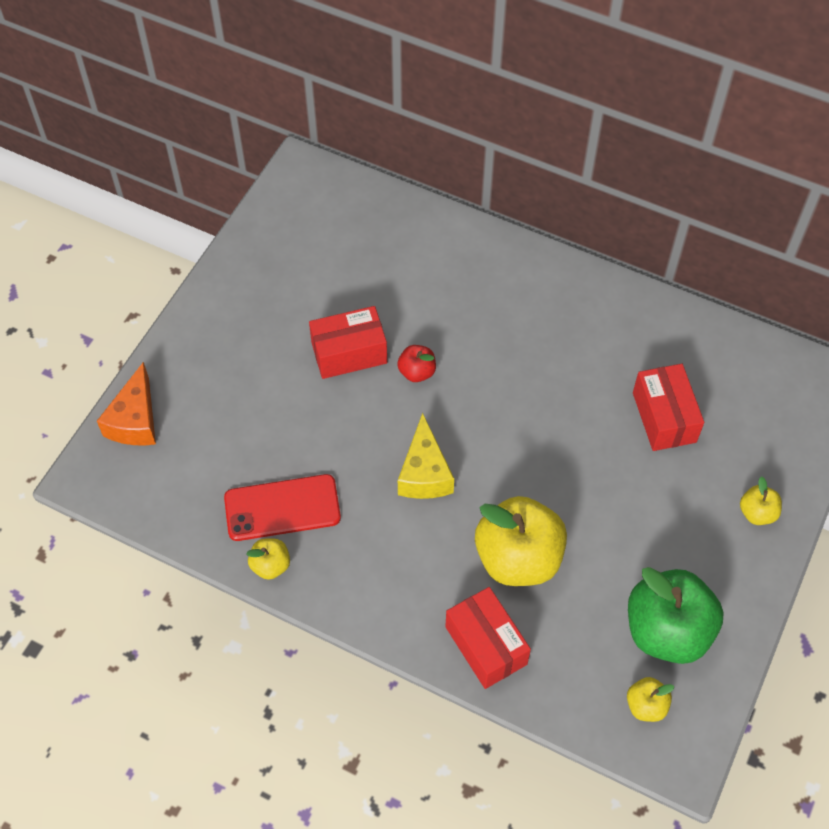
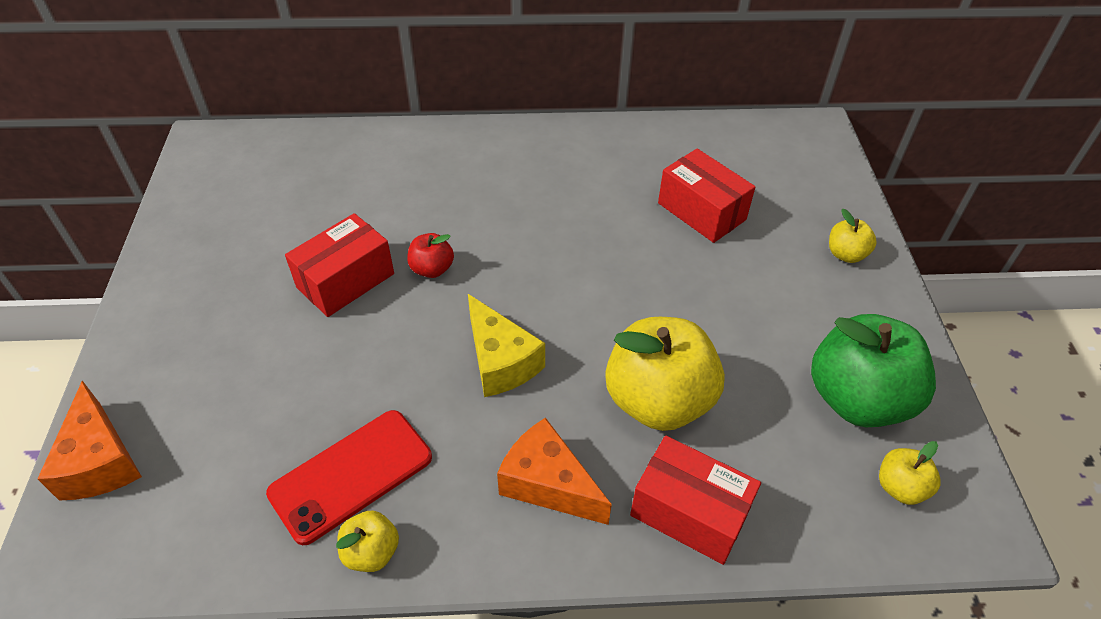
camera: 30 degrees left, 10 degrees down
(404, 578) = (548, 484): none -> orange cheese

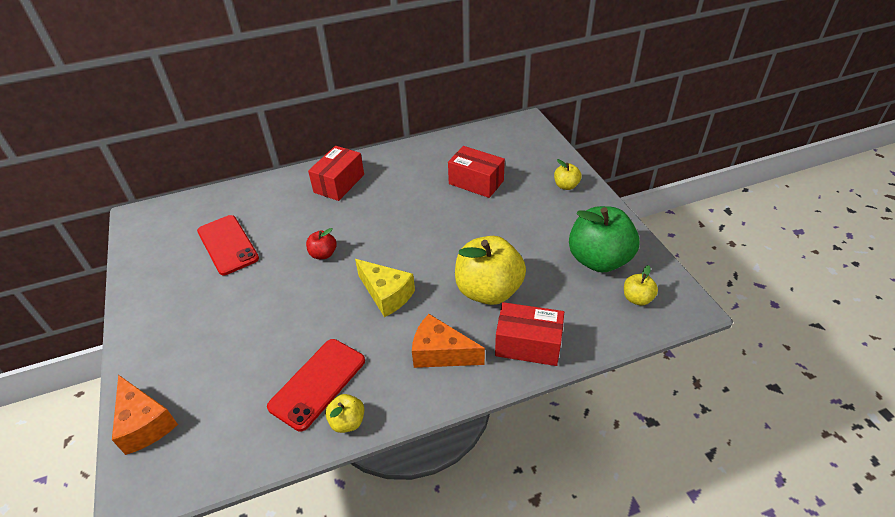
camera: 15 degrees left, 5 degrees down
(305, 217) = (227, 245): none -> red phone
(345, 280) = (269, 275): red box -> red box (339, 183)

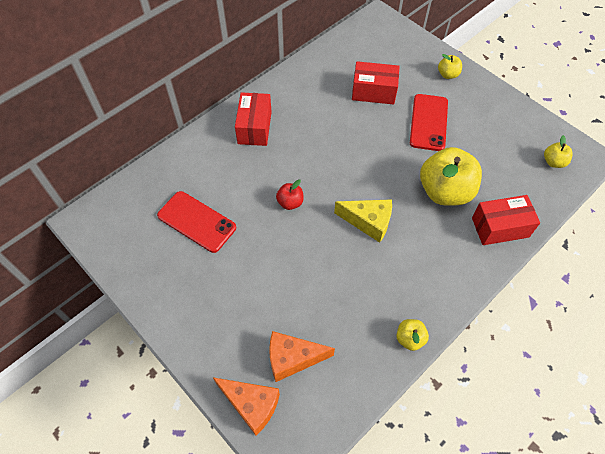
camera: 25 degrees left, 15 degrees up
(317, 383) = (366, 317): red phone -> red phone (428, 122)
(441, 353) = (442, 257): orange cheese -> orange cheese (292, 359)
(599, 260) = (509, 137): green apple -> none

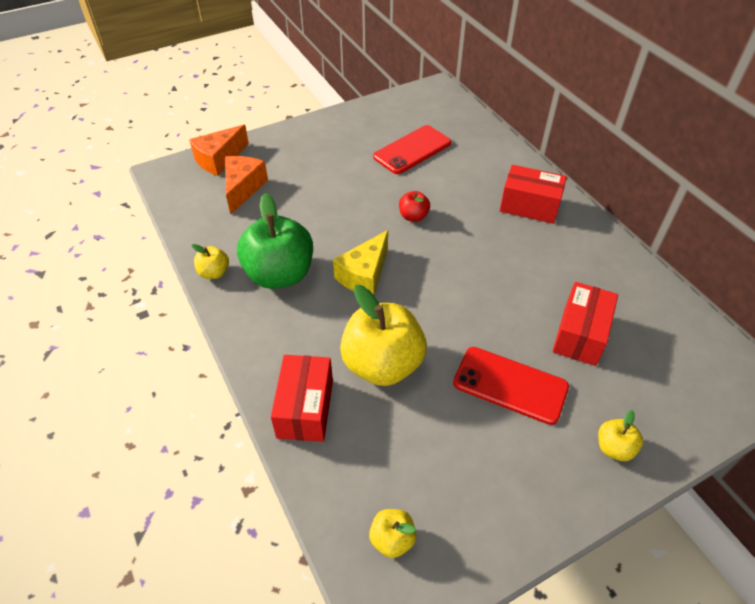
camera: 105 degrees right, 10 degrees down
(391, 284) = (280, 274): none -> green apple

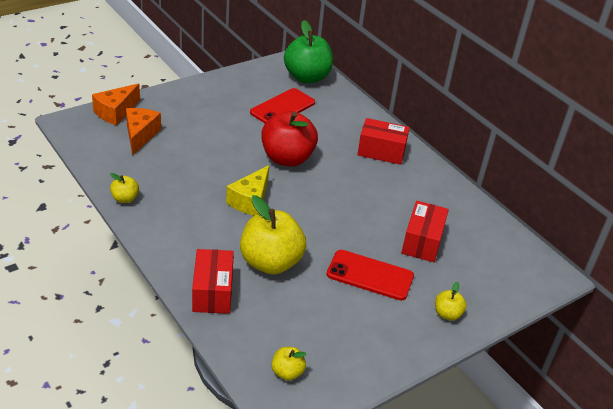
camera: 10 degrees left, 10 degrees down
(280, 274) = (180, 200): green apple -> green apple (307, 77)
(413, 216) = (287, 158): red apple -> red apple, size x2.17

